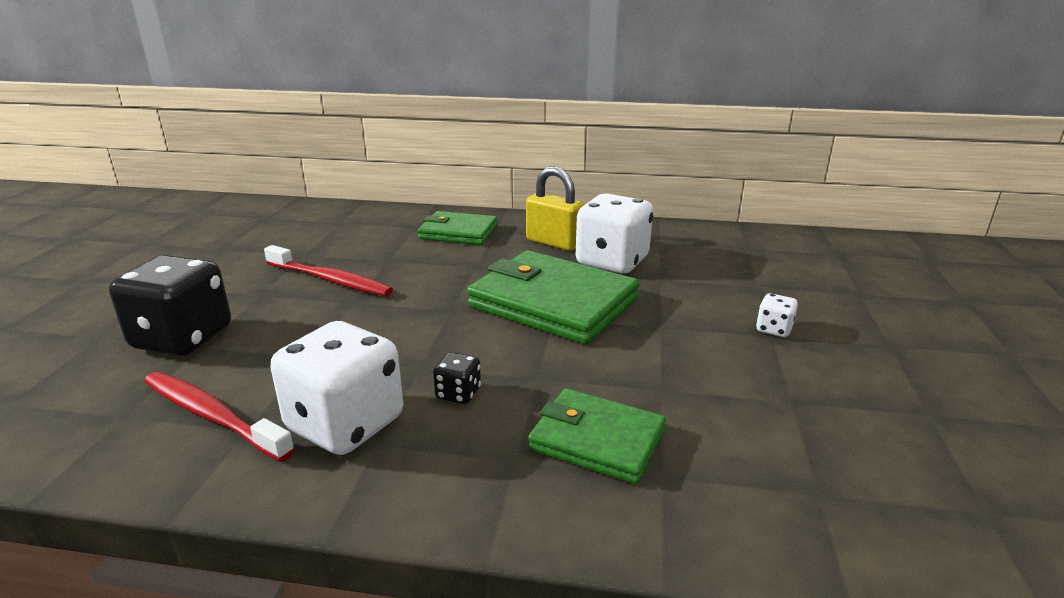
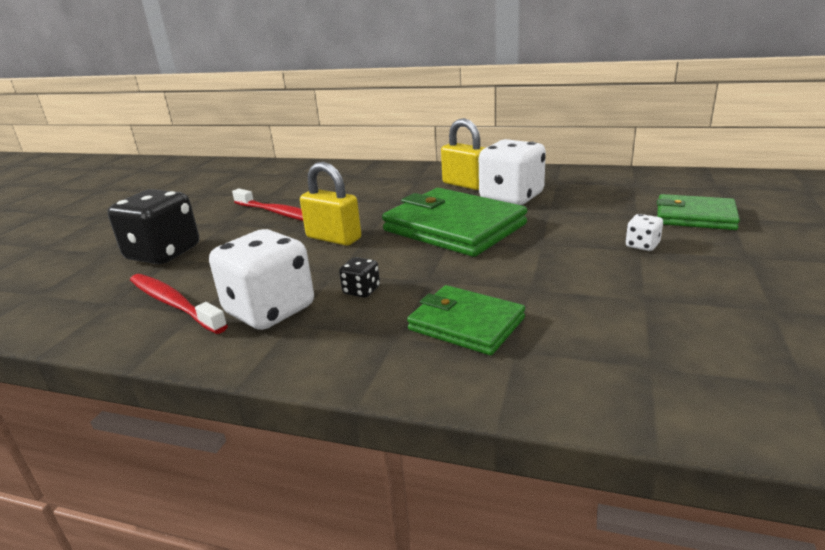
camera: 10 degrees right, 0 degrees up
(407, 317) = (333, 238): none -> yellow padlock
(458, 232) = (388, 179): green wallet -> green wallet (695, 216)

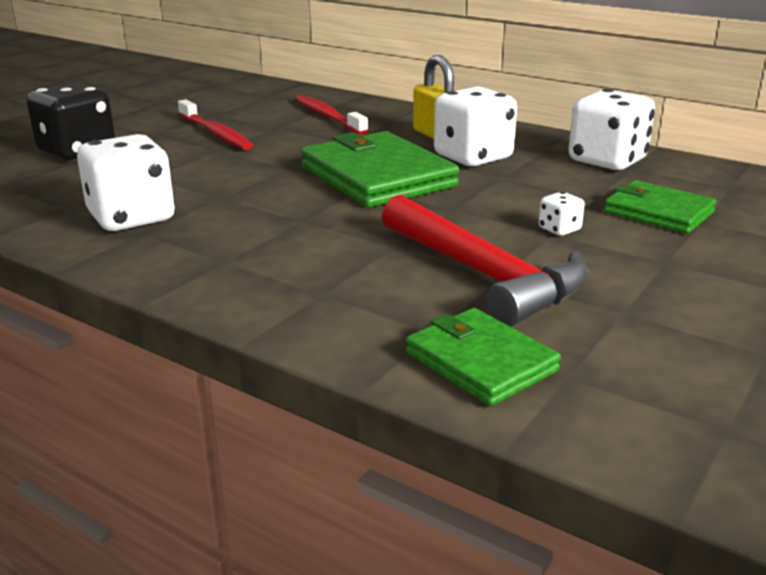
camera: 15 degrees right, 0 degrees up
(174, 304) = (54, 196): red toothbrush -> red toothbrush (328, 116)
(333, 238) = (246, 166): yellow padlock -> none
(361, 291) = (228, 217): black dice -> none
(466, 324) = (298, 263): green wallet -> green wallet (480, 362)
(611, 182) = (607, 161): none -> white dice
(631, 299) = (483, 275): none -> red hammer

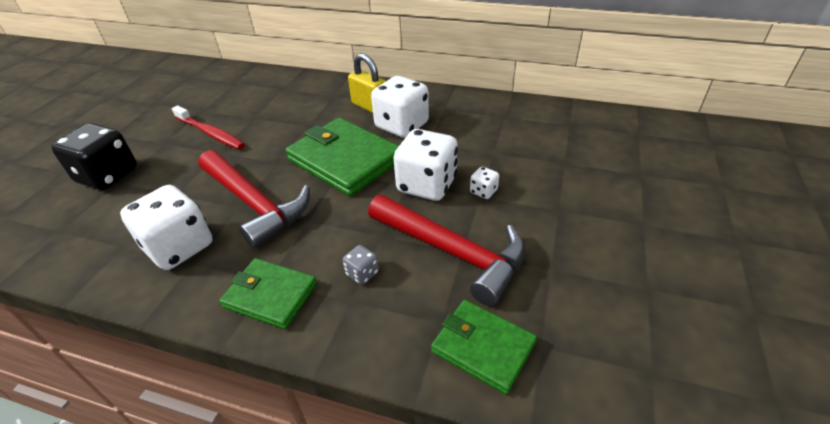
camera: 15 degrees left, 15 degrees up
(240, 197) = (254, 204): none -> red hammer
(328, 116) = (287, 99): red toothbrush -> none
(349, 273) = (362, 273): none -> grey dice
(607, 161) = (488, 113): white dice -> white dice (426, 185)
(658, 212) = (537, 160): green wallet -> green wallet (270, 295)

